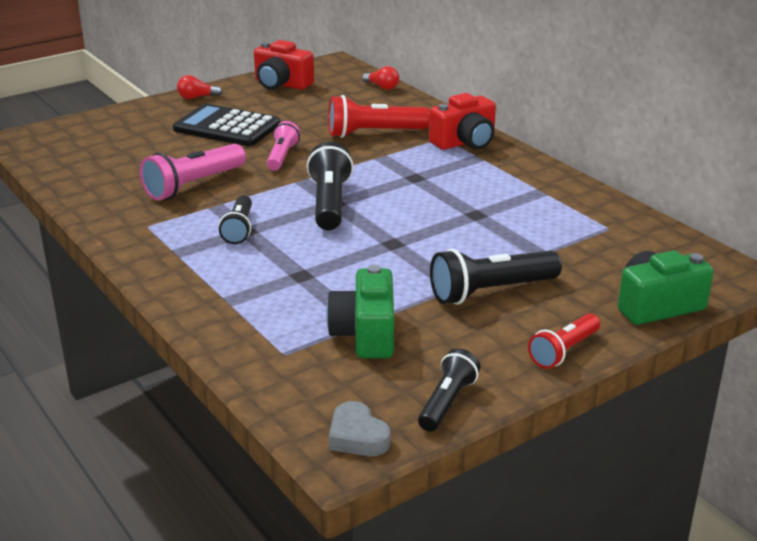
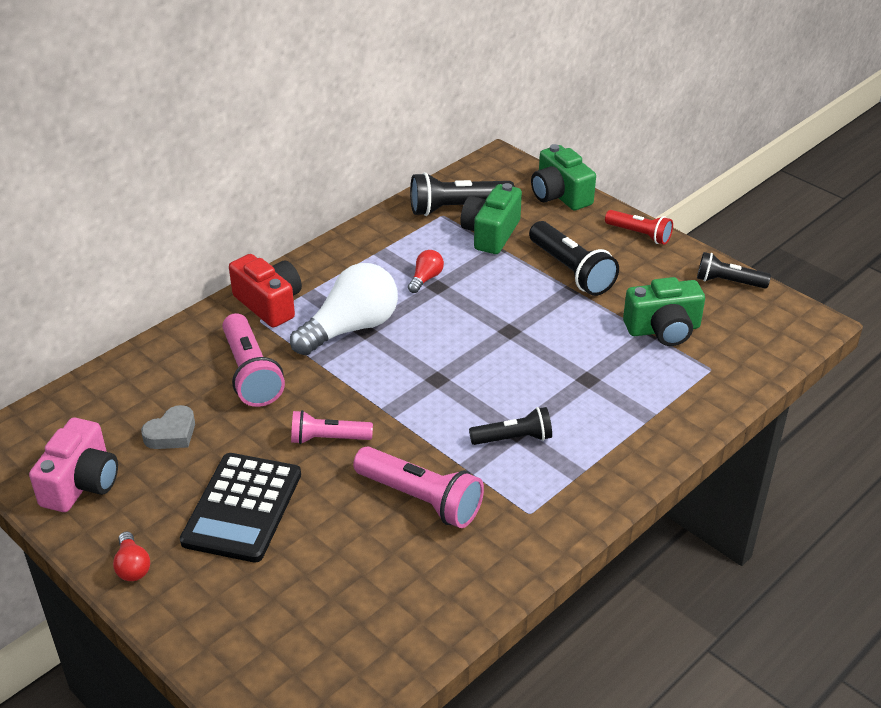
camera: 100 degrees left, 10 degrees up
(281, 84) = (81, 483): red camera -> pink camera
(330, 203) = (439, 382): black flashlight -> black flashlight (457, 208)
(357, 436) = (788, 318): grey heart -> grey heart (171, 433)
(374, 133) = (250, 373): red flashlight -> pink flashlight
(382, 87) = (97, 384): red light bulb -> red light bulb (425, 279)
(420, 172) = (351, 328): none -> white light bulb
(570, 252) = (491, 233): none -> green camera

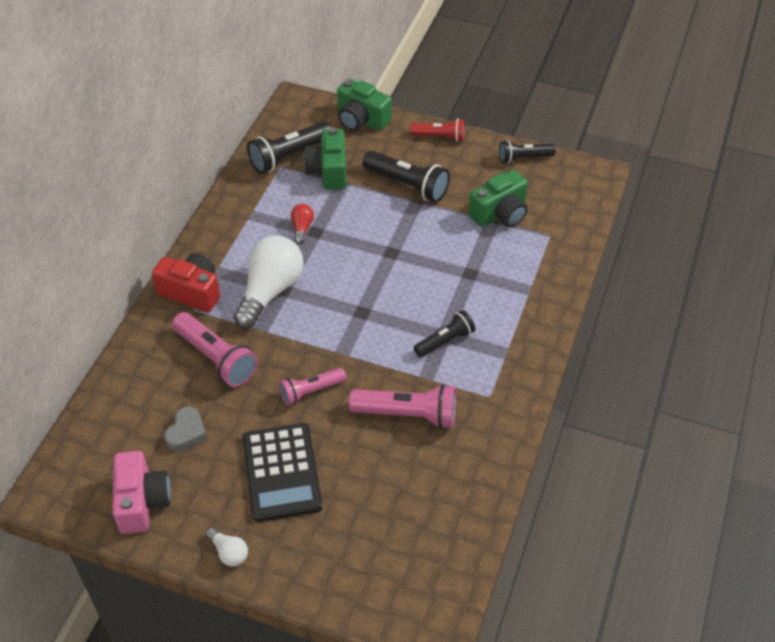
camera: 25 degrees left, 10 degrees up
(132, 566) = (229, 552): red light bulb -> white light bulb

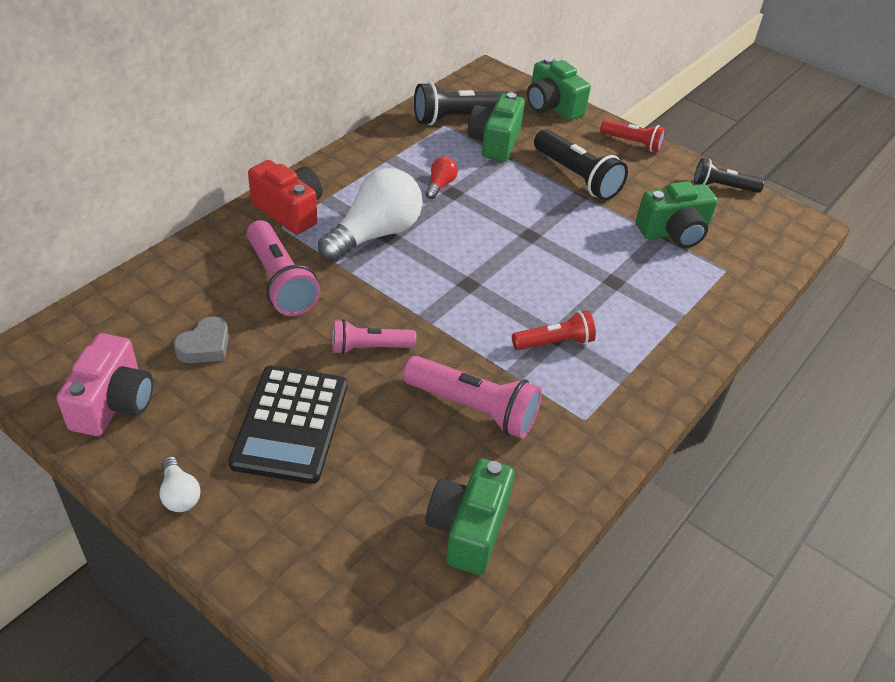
camera: 15 degrees right, 5 degrees down
(441, 506) = (468, 528): none -> green camera
(445, 341) = (554, 342): black flashlight -> red flashlight

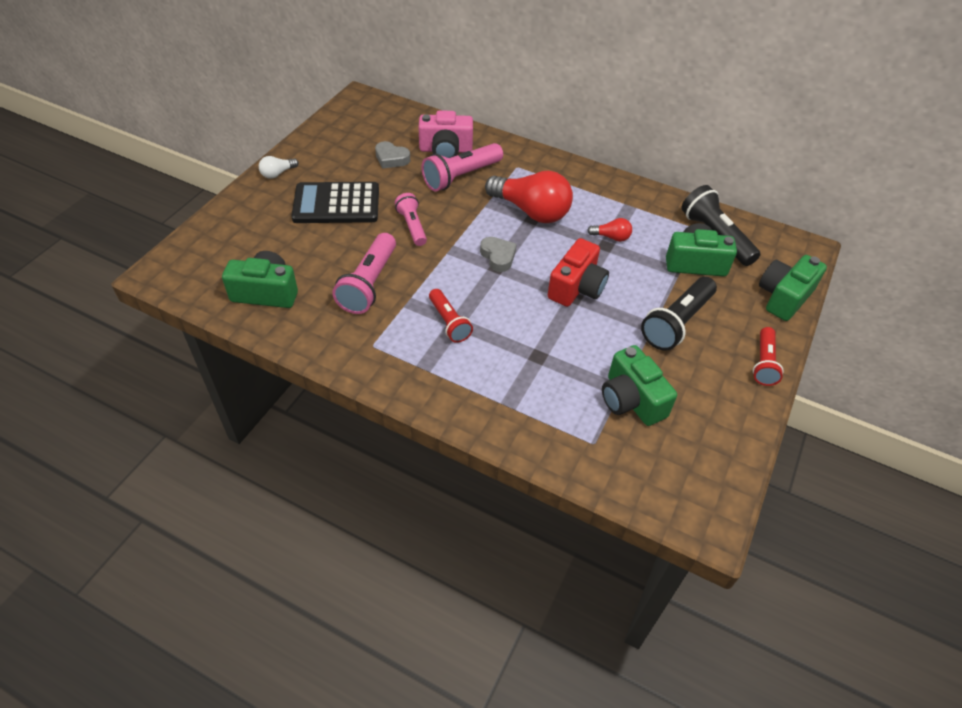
camera: 80 degrees right, 5 degrees up
(113, 403) = (337, 137): pink camera -> pink camera (445, 150)
(289, 211) = (536, 167): red camera -> red camera (576, 287)
(375, 234) = (531, 211): white light bulb -> red light bulb
(450, 279) = (498, 256): none -> grey heart
(722, 187) = (734, 443): black flashlight -> none

